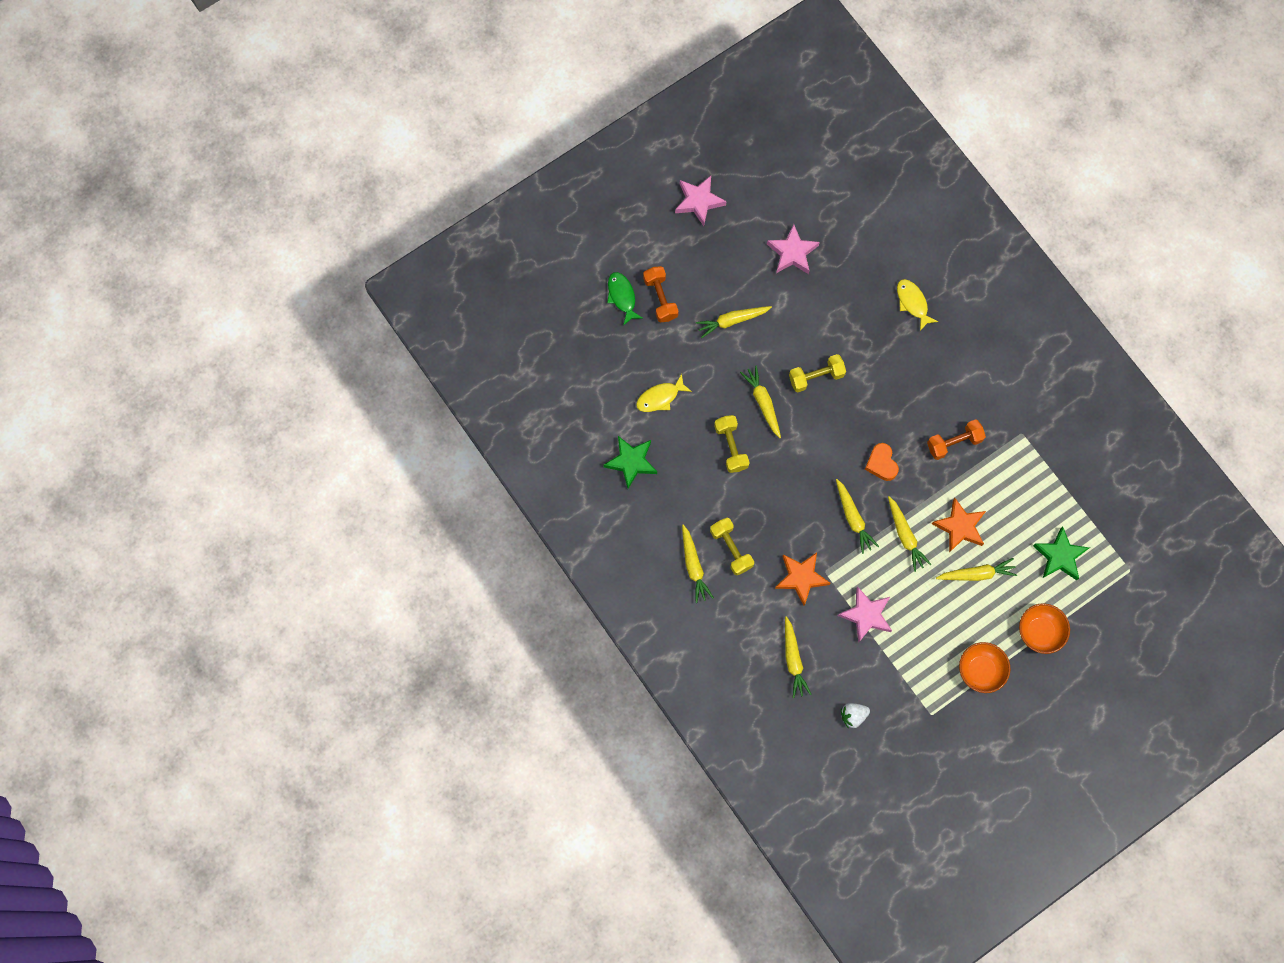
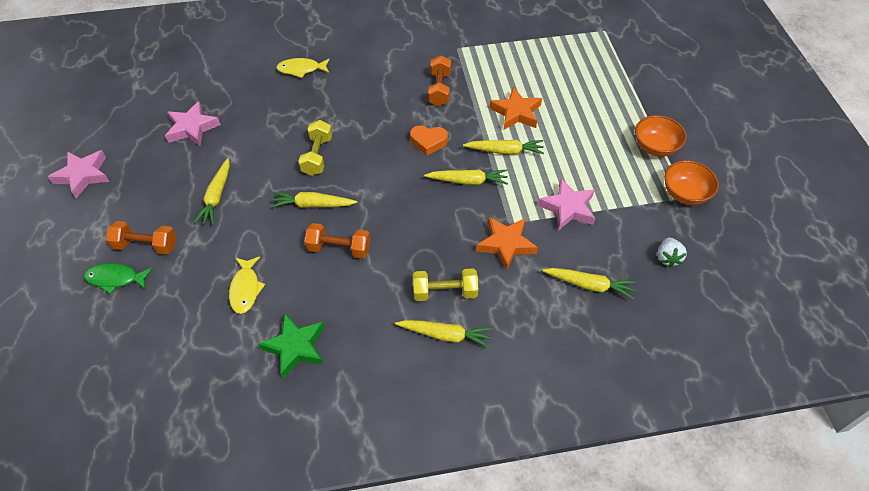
camera: 65 degrees left, 20 degrees down
(731, 447) = (339, 248): yellow dumbbell -> orange dumbbell
(976, 574) = (564, 117): yellow carrot -> none
(1040, 631) = (634, 98): orange bowl -> orange bowl (685, 194)
(1060, 556) = (573, 63): green star -> none

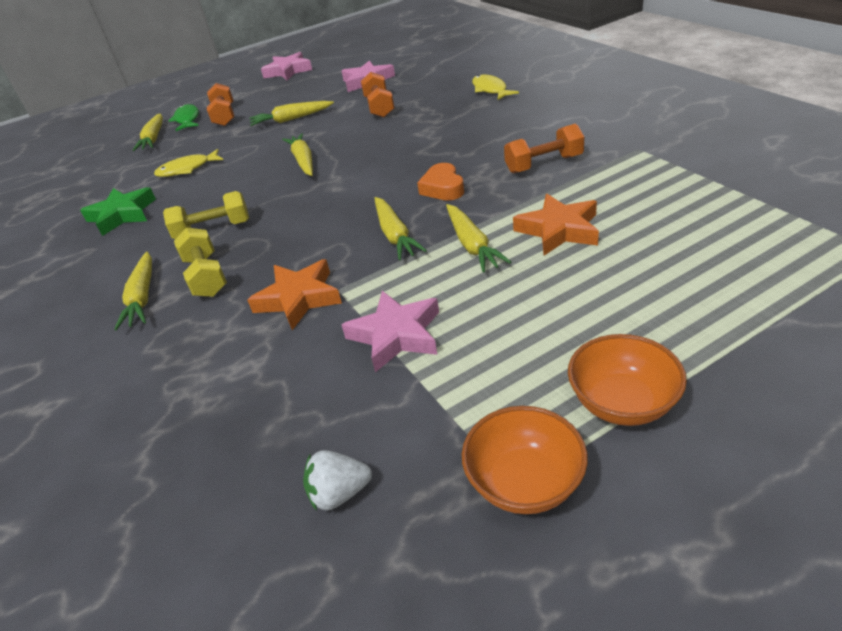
camera: 75 degrees right, 15 degrees down
(317, 156) = (372, 139): yellow dumbbell -> yellow dumbbell (213, 230)
(339, 248) = (250, 193): orange dumbbell -> orange dumbbell (379, 107)
(589, 285) = (247, 402): yellow carrot -> yellow carrot (154, 138)

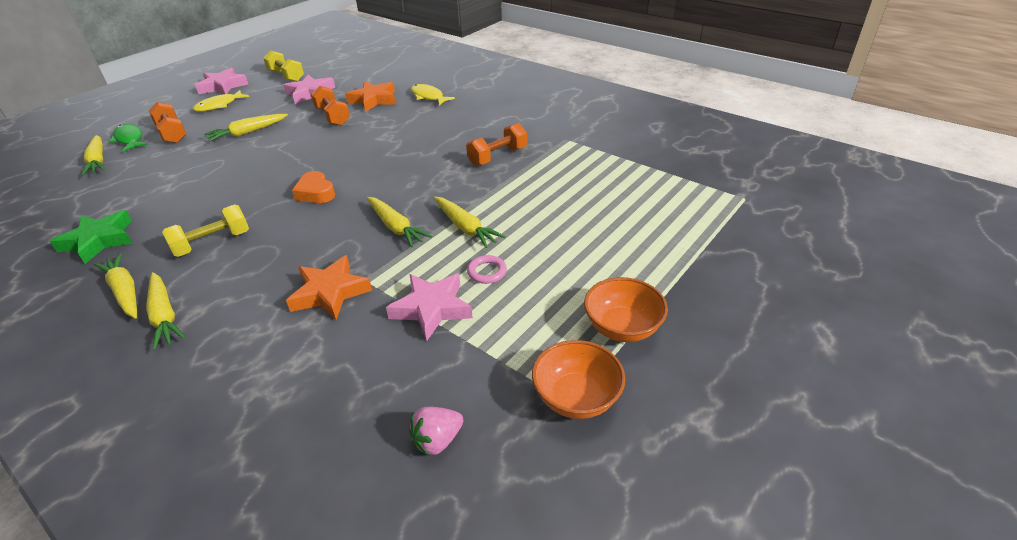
camera: 25 degrees left, 0 degrees up
(187, 169) = (154, 188): yellow fish -> yellow fish (219, 105)
(206, 276) = (226, 287): yellow dumbbell -> yellow dumbbell (286, 76)
(303, 161) = (278, 170): yellow carrot -> yellow carrot (125, 292)
(339, 493) = (437, 440): white strawberry -> pink strawberry
(443, 188) = (421, 183): orange heart -> orange heart (316, 193)
(476, 302) = (487, 272): none -> pink ring
(559, 230) = (529, 207): orange star -> orange star (373, 100)

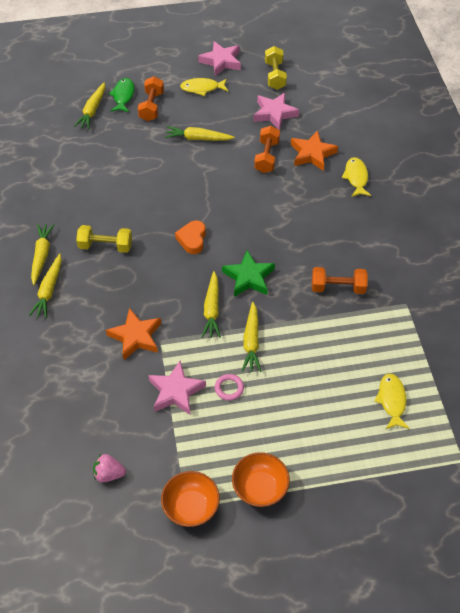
camera: 40 degrees right, 15 degrees up
(99, 240) = (52, 199): green star -> green star (248, 277)
(639, 195) = (391, 400): none -> yellow fish

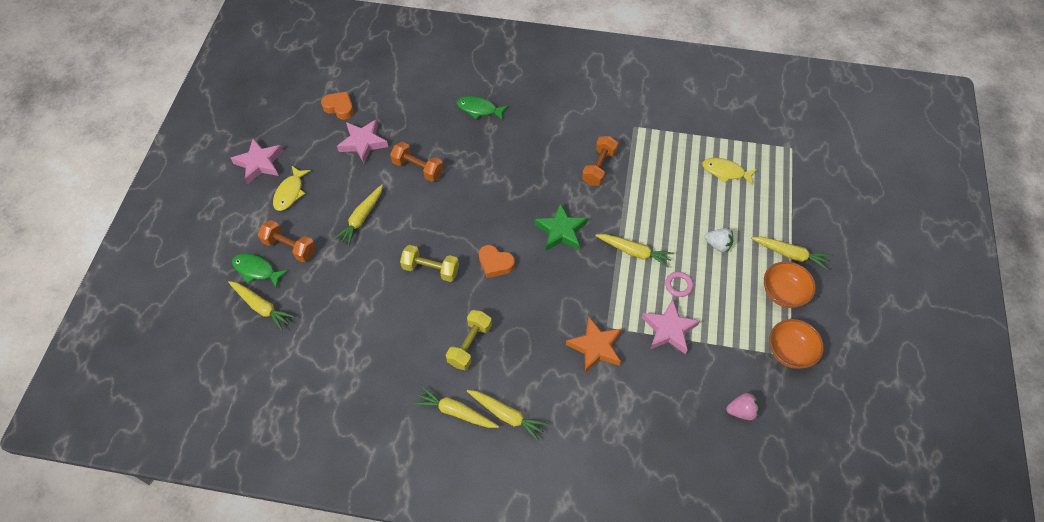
camera: 70 degrees left, 5 degrees up
(109, 474) = (741, 411): pink strawberry -> pink strawberry turned 120 degrees counterclockwise
(212, 309) = (586, 272): yellow carrot -> yellow carrot (790, 254)
(275, 75) = (310, 125): yellow dumbbell -> yellow dumbbell (431, 269)
(293, 413) = (718, 245): none -> white strawberry
(303, 87) = (339, 108): none -> orange heart
(312, 154) = (433, 131): orange star -> none
(356, 177) = (479, 109): yellow fish -> green fish

